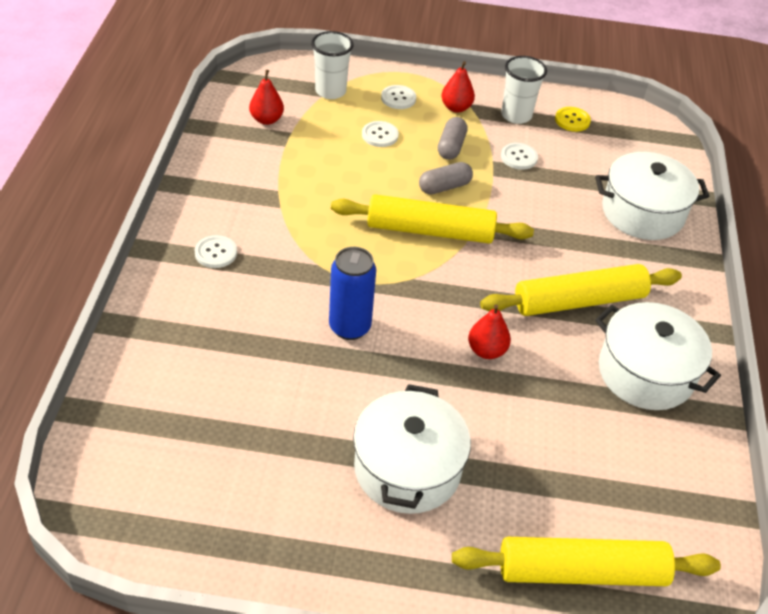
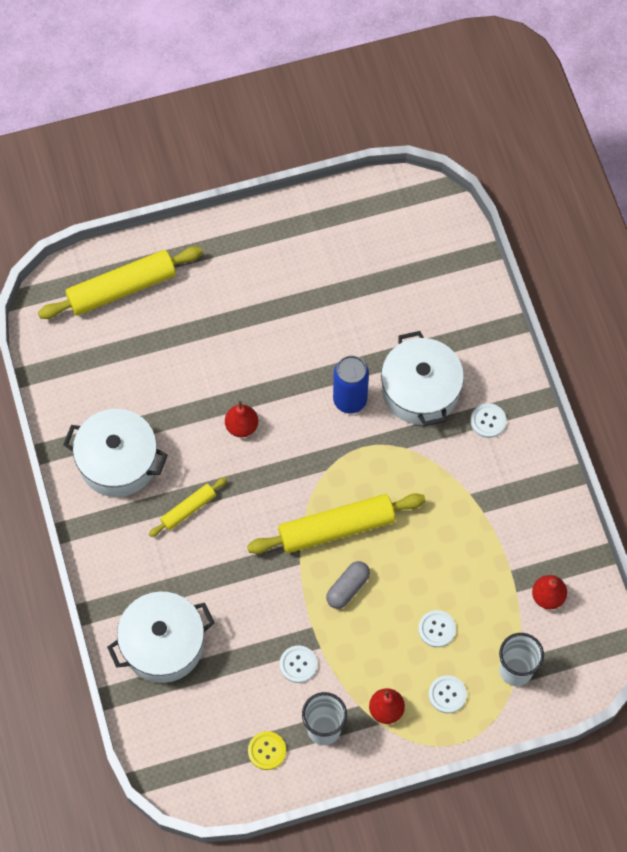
camera: 160 degrees right, 20 degrees up
(407, 468) = (256, 308): white pot -> white pot (420, 391)
(451, 147) = (365, 647): grey capsule -> none
(579, 301) = (188, 509): yellow rolling pin -> yellow rolling pin, size x0.52

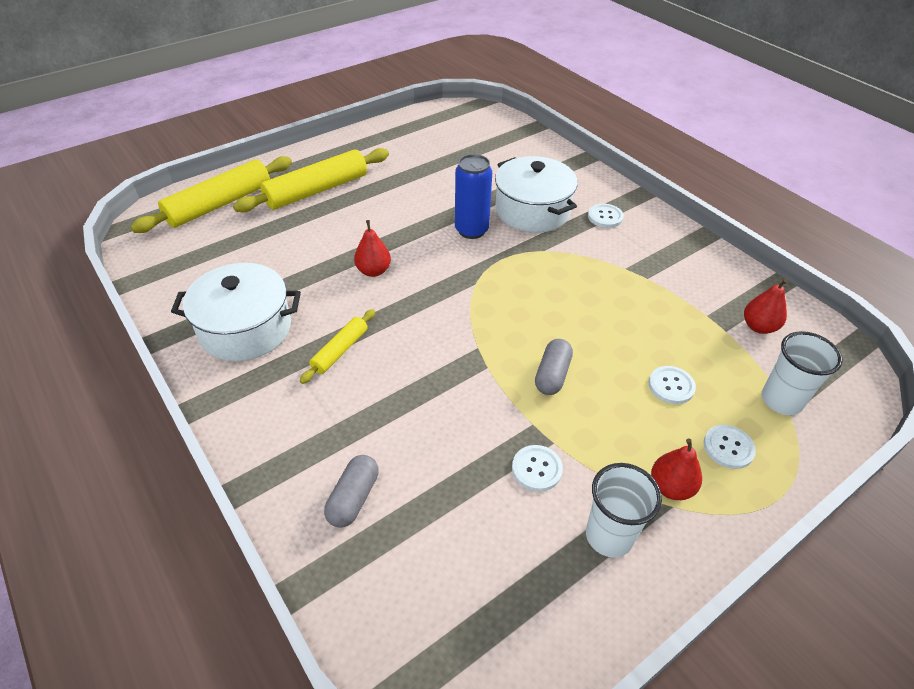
camera: 20 degrees left, 20 degrees down
(163, 644) = (353, 498): white pot -> grey capsule
(267, 751) = (549, 592): yellow button -> none
(336, 528) = (510, 326): yellow rolling pin -> yellow rolling pin (316, 190)

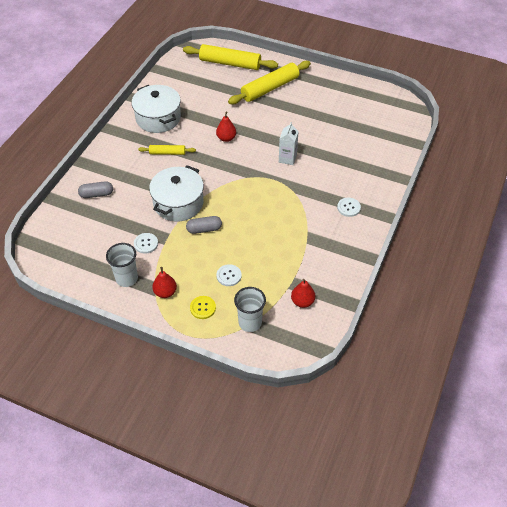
camera: 60 degrees right, 5 degrees up
(316, 190) = (270, 88): yellow rolling pin -> yellow rolling pin turned 60 degrees counterclockwise
(471, 230) = (287, 158): blue can -> white carton
(532, 211) = (326, 175): white pot -> white pot (178, 203)
(728, 447) = (203, 308): white button -> yellow button

